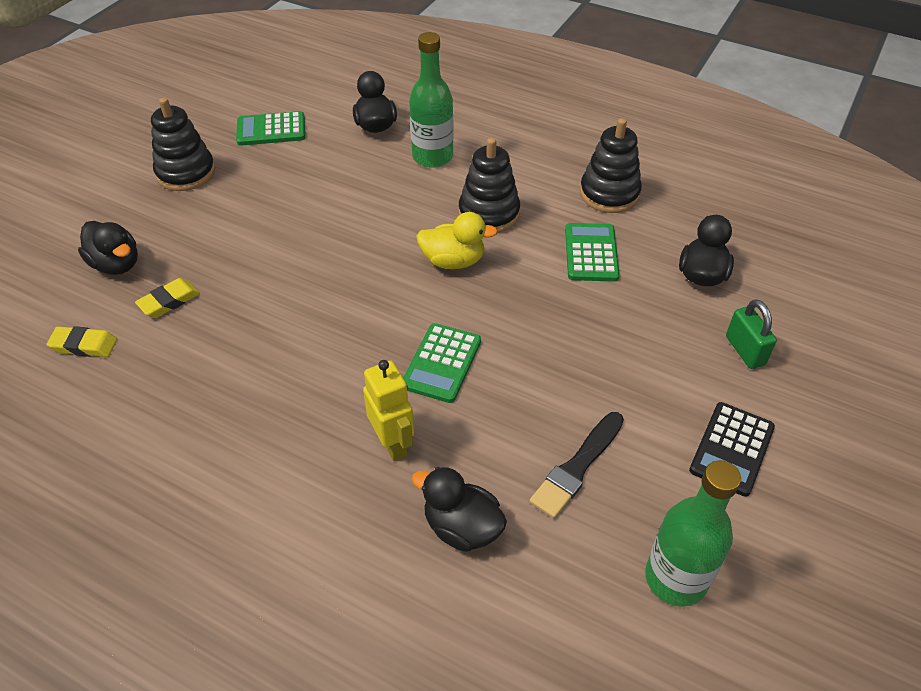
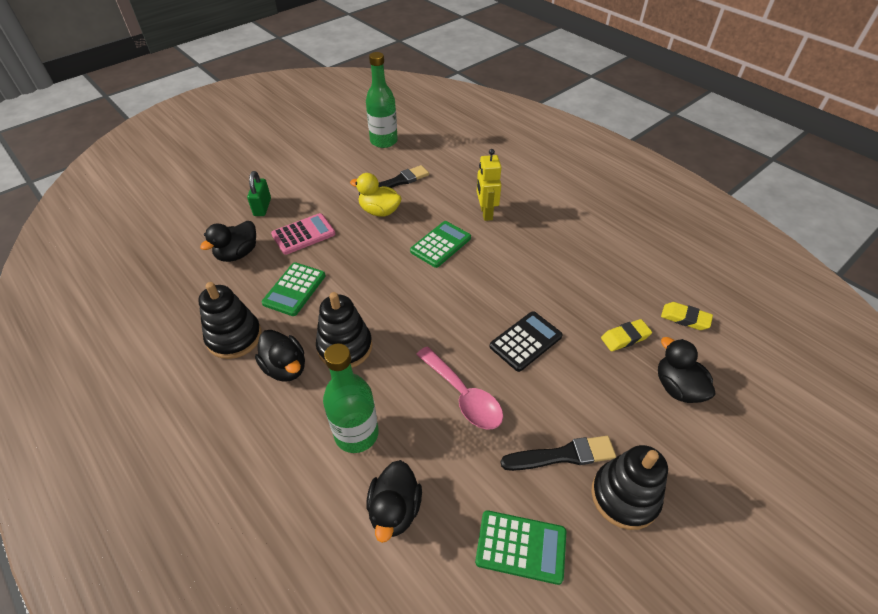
camera: 160 degrees left, 0 degrees up
(241, 185) = (562, 455): none -> black brush
(346, 204) = (463, 395): none -> pink spoon
(453, 261) = (397, 311): yellow duck -> yellow duck (379, 211)
(462, 527) = (465, 175): black duck -> black duck (285, 367)
(644, 324) = (303, 234): none -> pink calculator
(731, 449) = (317, 171): black calculator -> black calculator (525, 341)

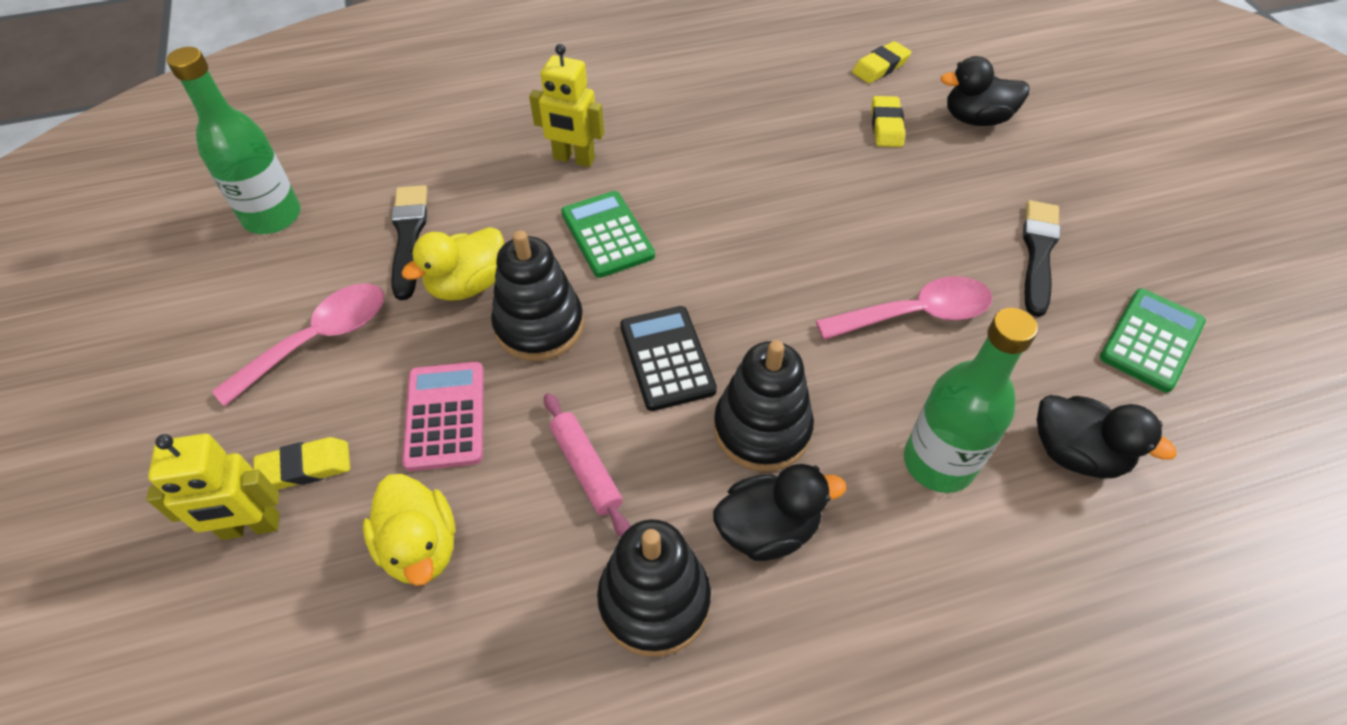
camera: 65 degrees left, 5 degrees up
(231, 206) = (251, 527): none -> yellow robot
(237, 254) = (420, 547): black duck -> yellow duck
(262, 207) = (305, 467): green padlock -> yellow eraser
(294, 289) = (586, 469): green calculator -> pink rolling pin
(325, 183) = (318, 340): none -> pink spoon
(525, 341) = (850, 216): black calculator -> black calculator (667, 358)
(624, 496) = (1105, 224): black stacking toy -> black stacking toy (539, 325)

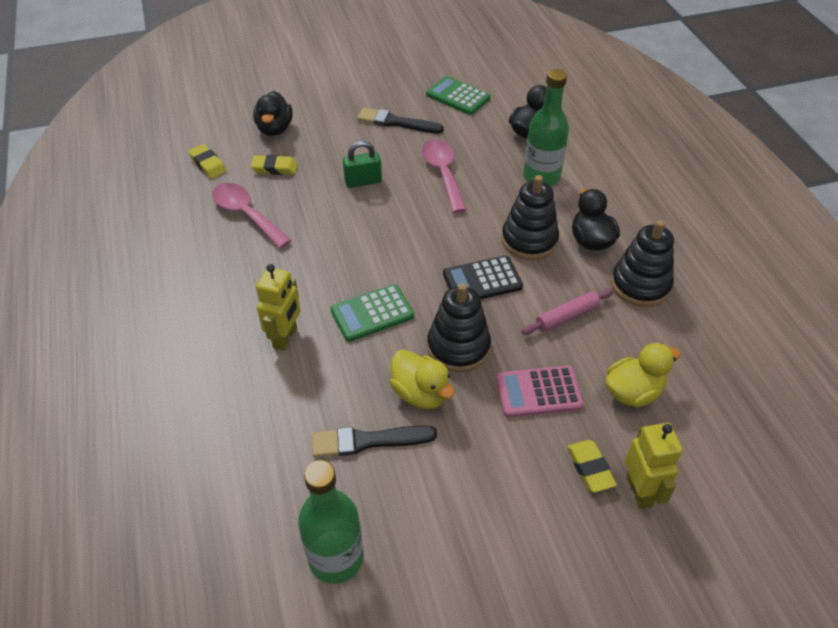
camera: 90 degrees left, 5 degrees down
(318, 340) = (479, 485): pink spoon -> pink spoon (247, 214)
(875, 217) = (363, 181): none -> green padlock

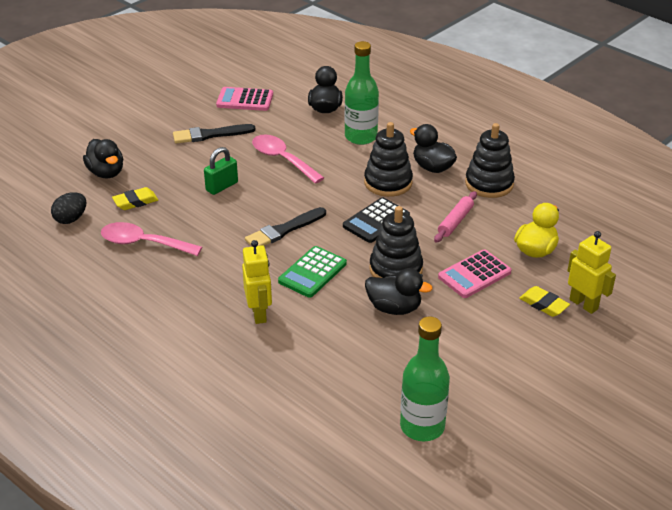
camera: 30 degrees left, 10 degrees down
(208, 164) = (71, 219): yellow eraser -> black egg
(368, 441) = (382, 351): black brush -> black brush (284, 230)
(421, 393) = (394, 308): yellow duck -> black duck
(458, 96) = (245, 100): green calculator -> pink calculator

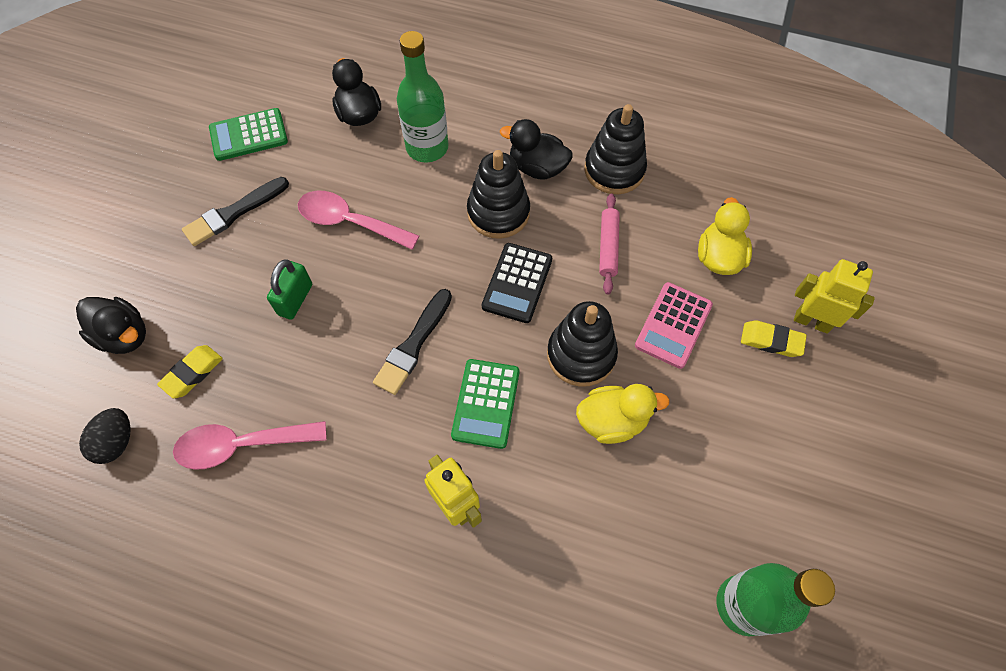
camera: 25 degrees left, 25 degrees up
(245, 100) = (249, 135): pink calculator -> green calculator
(394, 308) = (612, 421): black duck -> yellow duck

